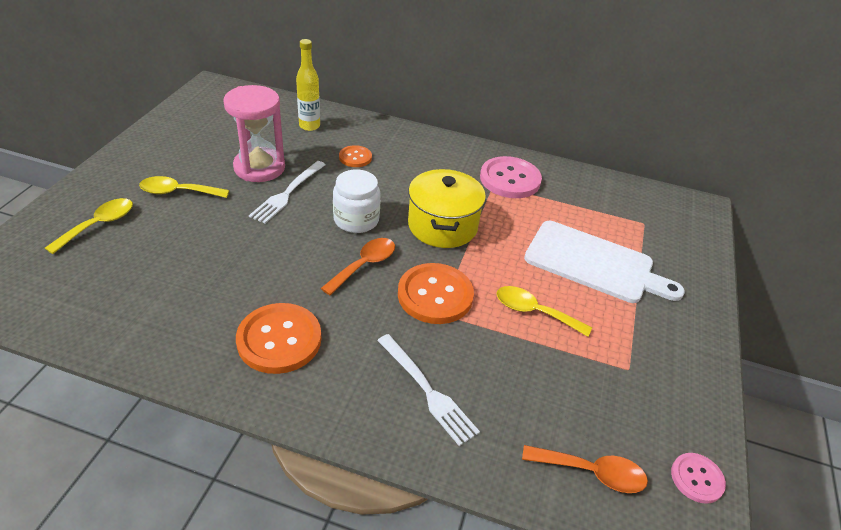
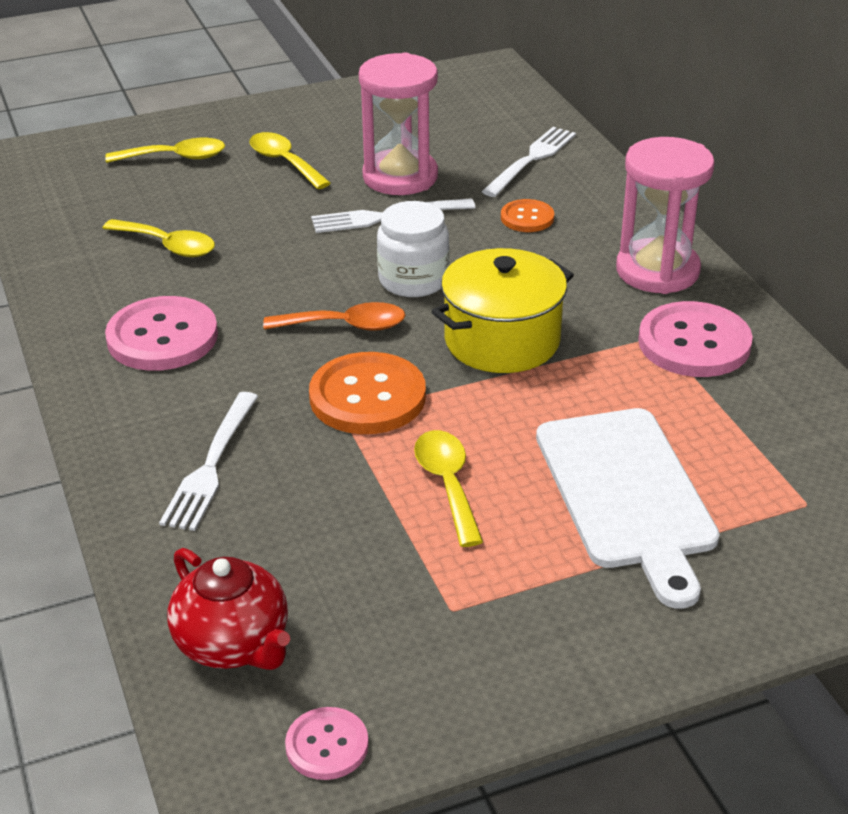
camera: 55 degrees right, 5 degrees down
(188, 283) = (168, 246): none -> yellow spoon
(279, 340) = (162, 337): orange button -> pink button
(309, 126) = (531, 159): yellow bottle -> white fork
(446, 154) = (657, 271): none -> pink hourglass
(591, 472) = (234, 644): orange spoon -> red teapot

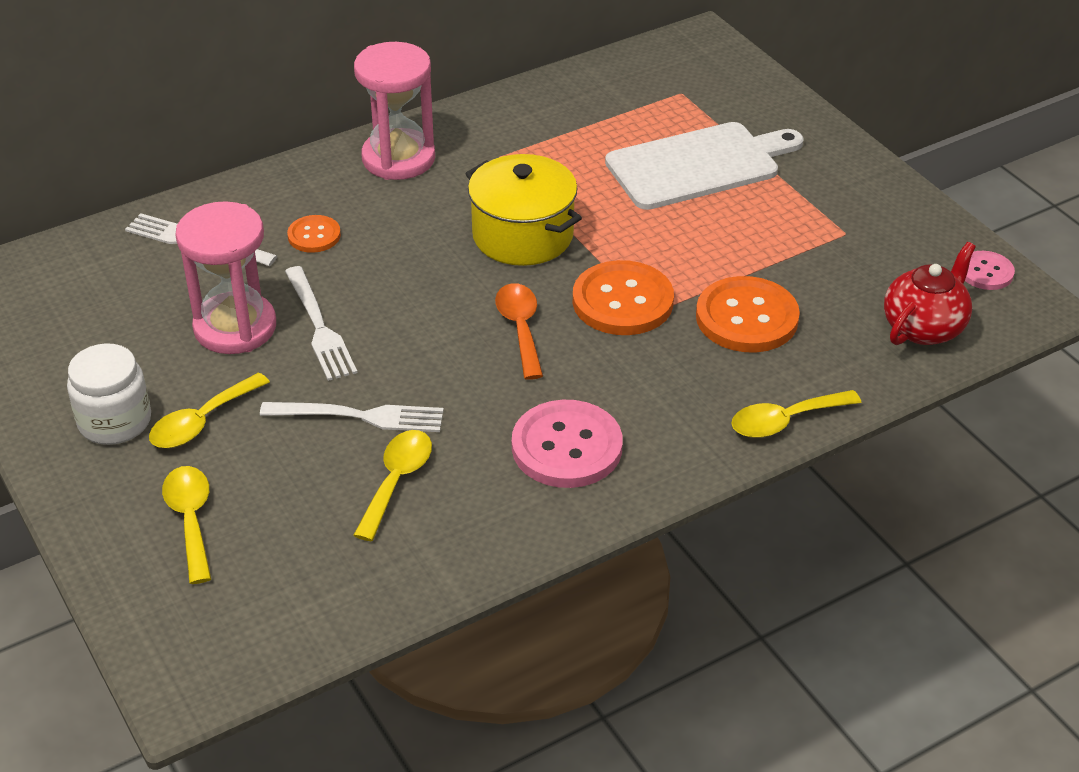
camera: 100 degrees left, 5 degrees up
(211, 466) = (742, 376): white fork -> white fork (361, 416)
(308, 486) = (747, 318): none -> orange button
(413, 280) = (436, 296): white jar -> white jar (115, 421)
(447, 484) = (718, 247): yellow spoon -> yellow spoon (785, 421)
(694, 343) = (503, 139): pink button -> none

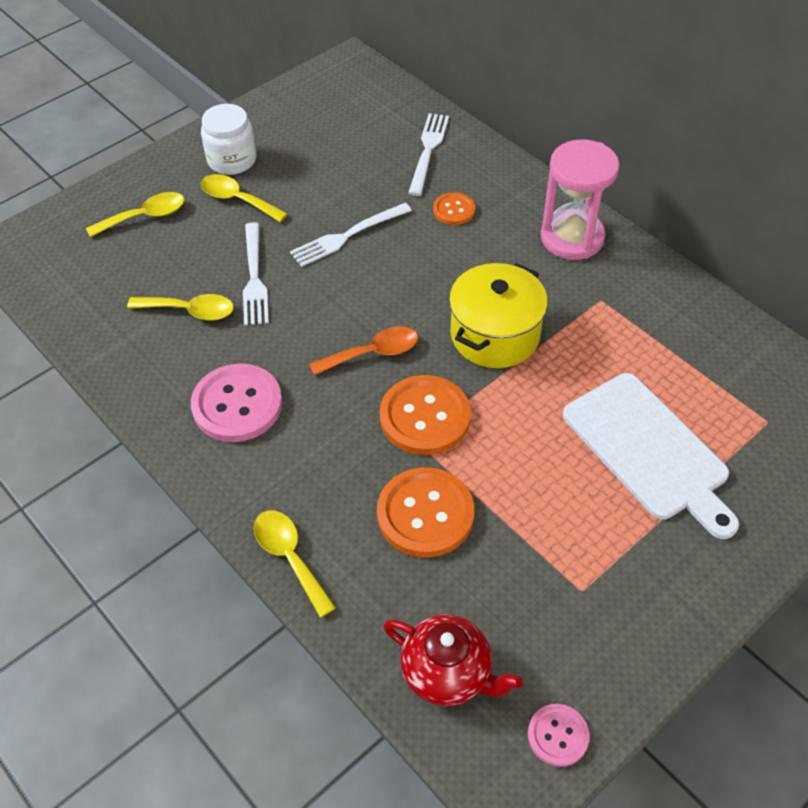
camera: 80 degrees right, 10 degrees up
(235, 327) = (337, 193): pink hourglass -> none

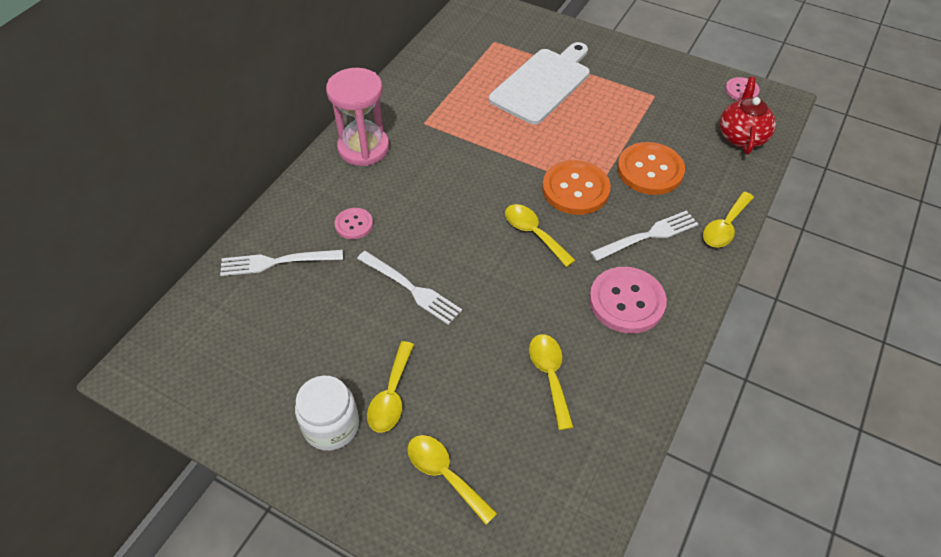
camera: 110 degrees left, 0 degrees up
(254, 278) = (490, 340): white fork -> white fork (648, 235)
(373, 353) = (533, 233): orange spoon -> yellow spoon
(454, 210) = (354, 224): orange button -> pink button
(495, 335) = (482, 170): yellow pot -> none

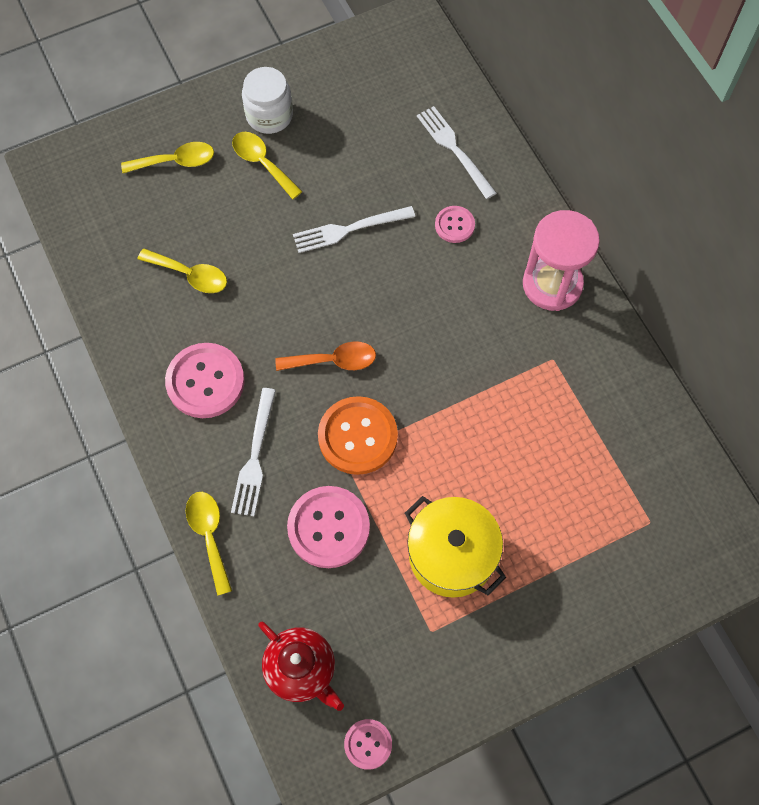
camera: 125 degrees right, 15 degrees up
(276, 262) = (454, 149): white fork -> white fork turned 60 degrees counterclockwise
(533, 233) = (333, 361): yellow spoon -> orange spoon
(542, 84) = (535, 521): white cutting board -> none
(602, 108) = (451, 555): none -> yellow pot
(650, 170) = (328, 527): orange button -> pink button

